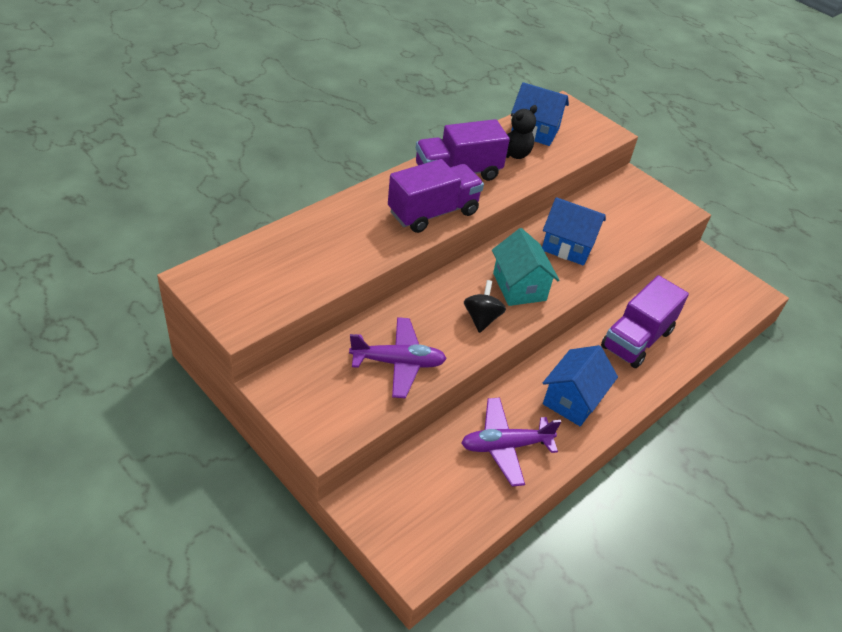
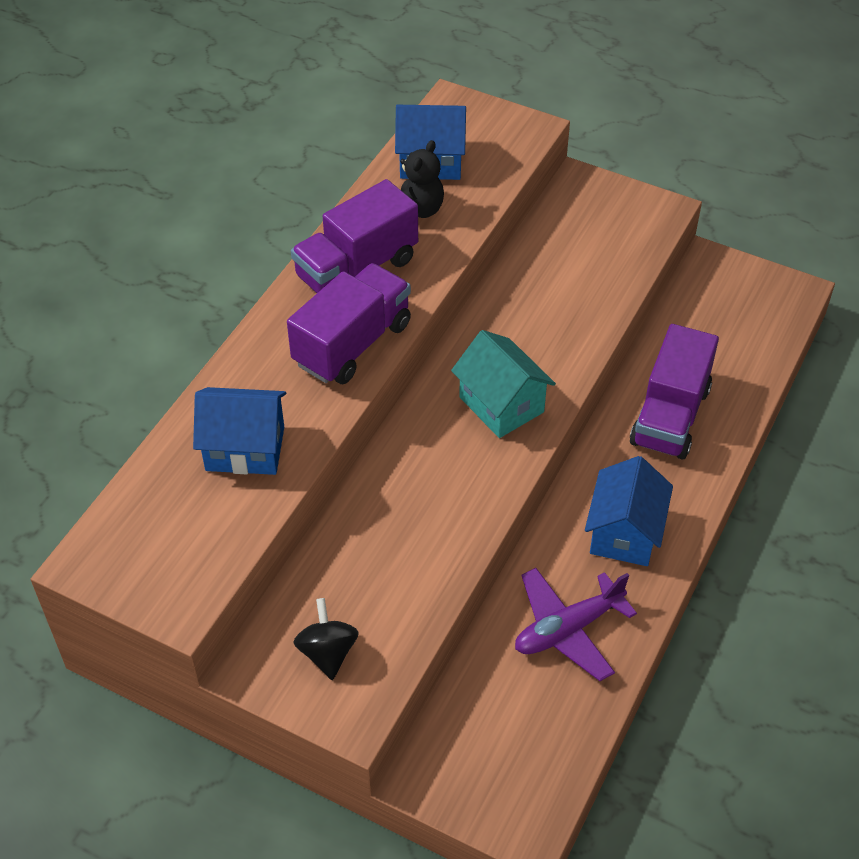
camera: 15 degrees left, 5 degrees up
(398, 363) = (396, 575): purple plane -> none
(482, 318) = (473, 470): black spinning top -> black spinning top (327, 652)
(568, 246) = (538, 320): blue house -> blue house (245, 448)

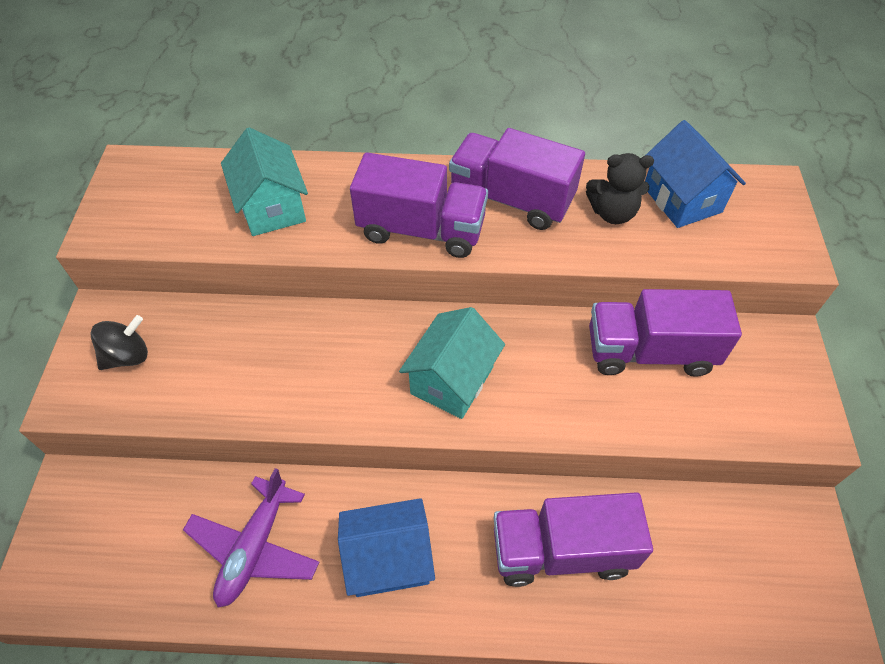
camera: 65 degrees right, 5 degrees up
(245, 448) = (272, 207): blue house -> turquoise house
(545, 267) = (649, 351): none -> purple truck
(568, 629) = (255, 547): purple plane -> purple plane turned 105 degrees counterclockwise

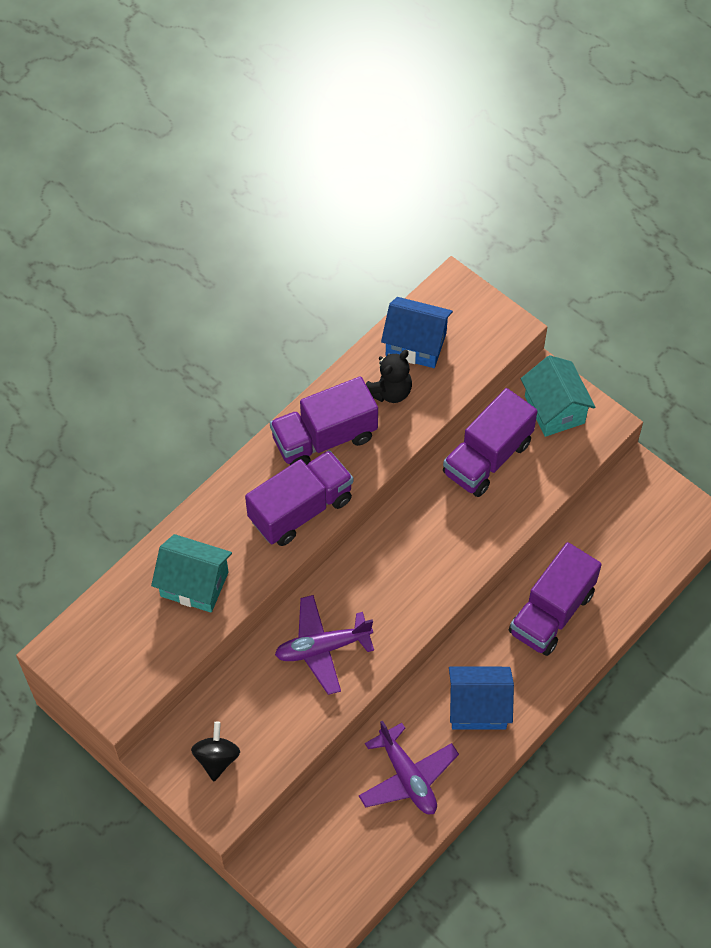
camera: 50 degrees left, 5 degrees up
(314, 359) = (322, 648): none -> purple plane
(389, 559) = (478, 707): blue house -> blue house turned 60 degrees clockwise
(452, 380) = (409, 580): turquoise house -> turquoise house (554, 409)

